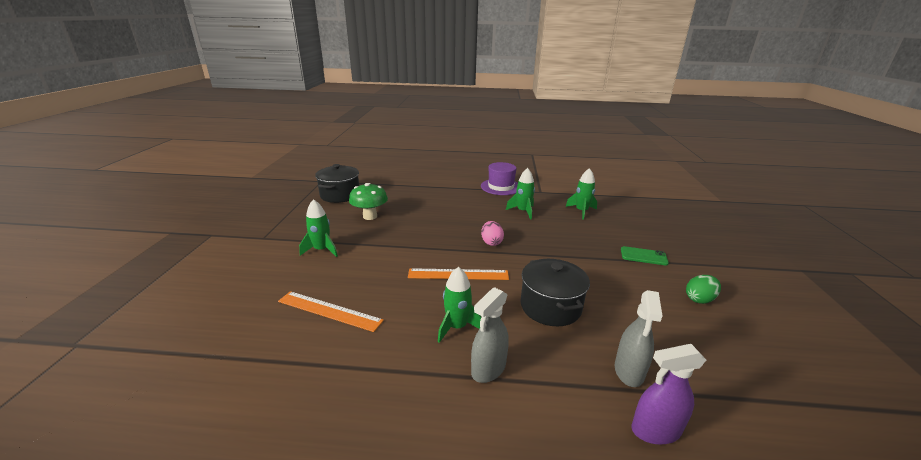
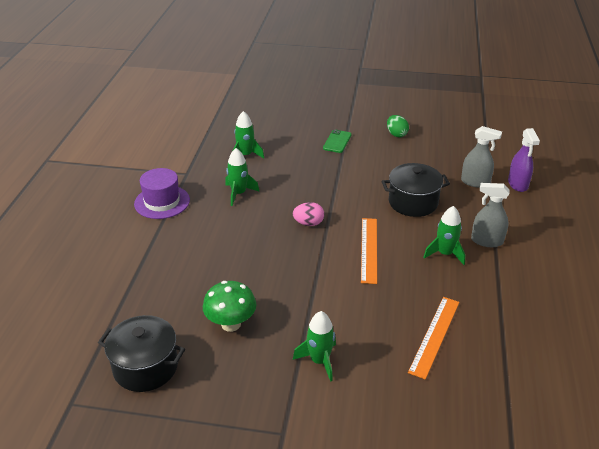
camera: 85 degrees left, 10 degrees up
(488, 369) = (486, 241): grey spray bottle -> grey spray bottle turned 150 degrees clockwise

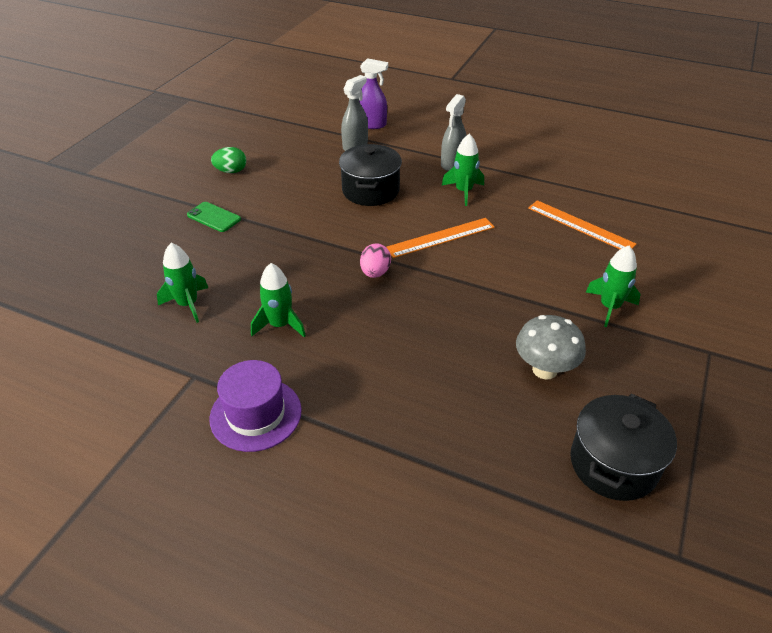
camera: 75 degrees left, 5 degrees up
(231, 324) = (544, 370): green mushroom -> grey mushroom
(369, 249) = (440, 237): orange ruler -> orange ruler turned 45 degrees counterclockwise

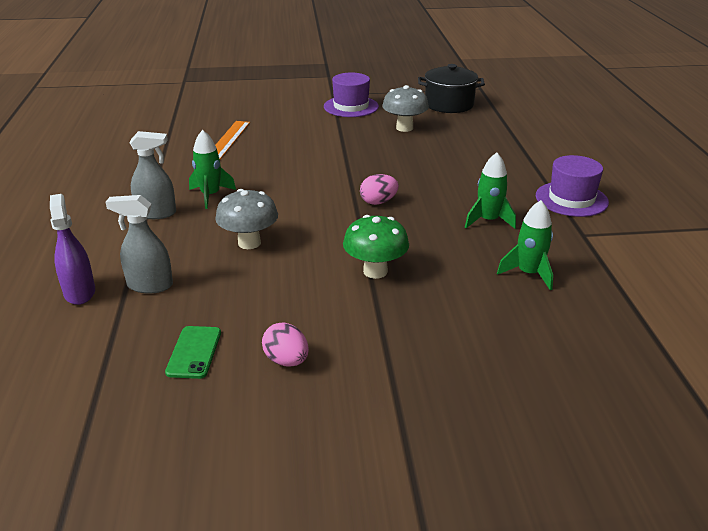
camera: 120 degrees left, 10 degrees down
(214, 217) = (394, 324): green phone -> green phone (194, 352)
(231, 171) = (286, 361): green egg -> pink egg
(276, 231) = (375, 271): none -> green mushroom
(370, 190) = (249, 243): black pot -> grey mushroom
(440, 237) = (298, 188): orange ruler -> none
(609, 307) = (321, 120): green rocket -> none
(648, 351) = (351, 106): none -> purple hat

